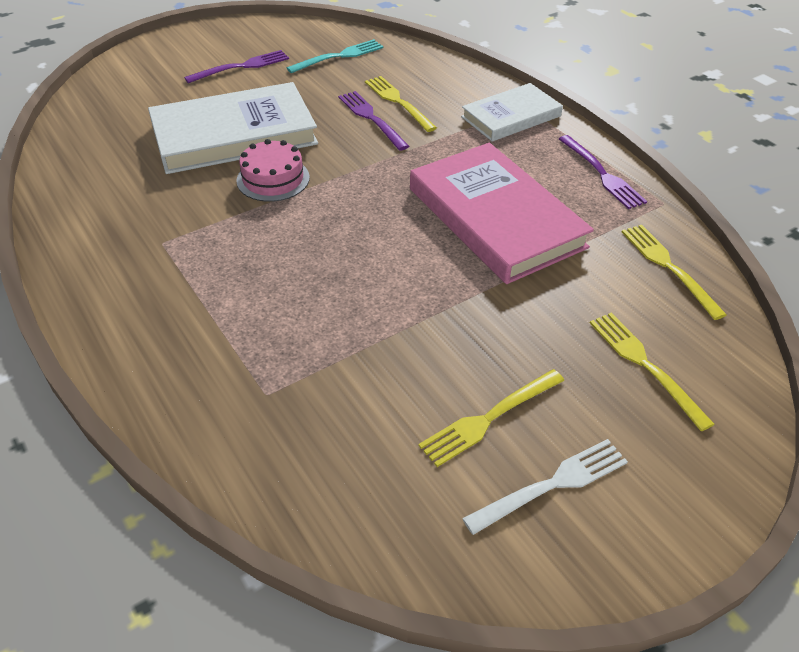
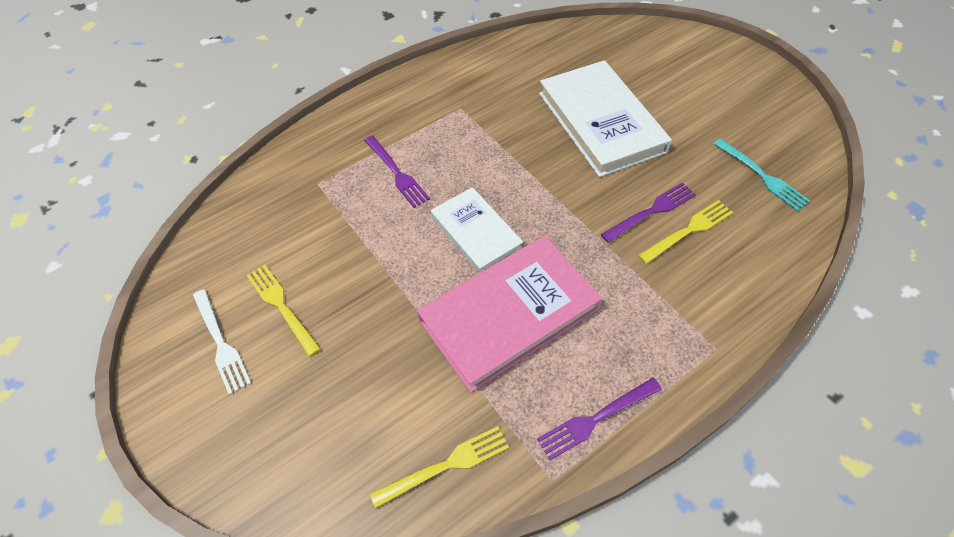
camera: 90 degrees right, 10 degrees up
(242, 66) = (713, 109): purple fork -> purple fork (397, 173)
(273, 179) = (543, 155): pink cake -> none
(511, 116) = (689, 333): white book -> white book (476, 233)
(644, 365) = (322, 422): yellow fork -> none

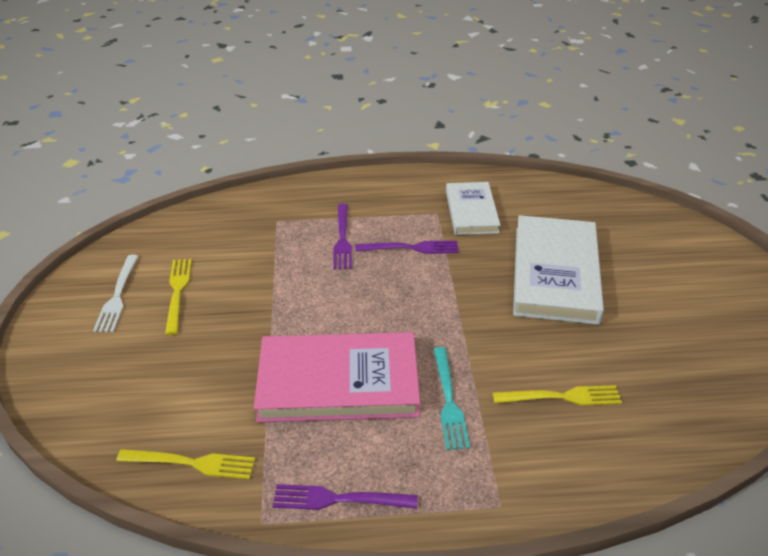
camera: 30 degrees right, 15 degrees down
(476, 233) = (366, 310): white book -> white book (471, 211)
(651, 211) = (539, 364): purple fork -> purple fork (412, 248)
(762, 176) = (684, 387): turquoise fork -> turquoise fork (449, 401)

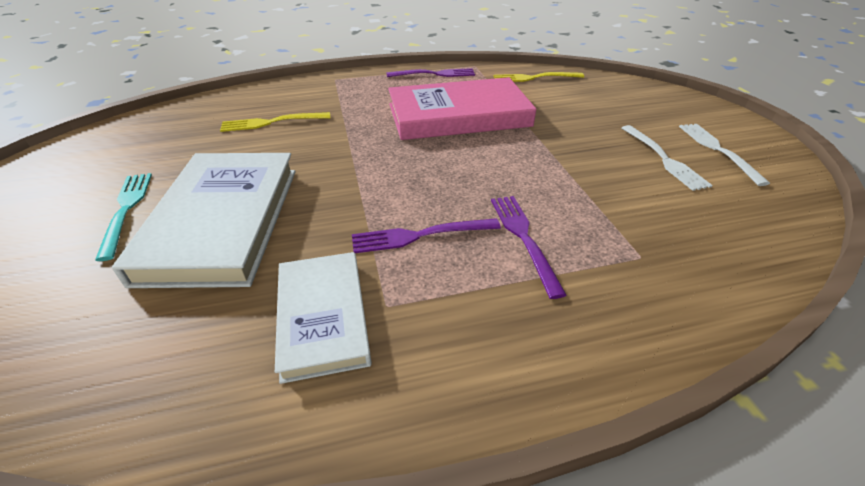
camera: 170 degrees right, 0 degrees up
(177, 292) = (664, 159): yellow fork -> white fork
(449, 401) = (366, 113): turquoise fork -> turquoise fork (126, 209)

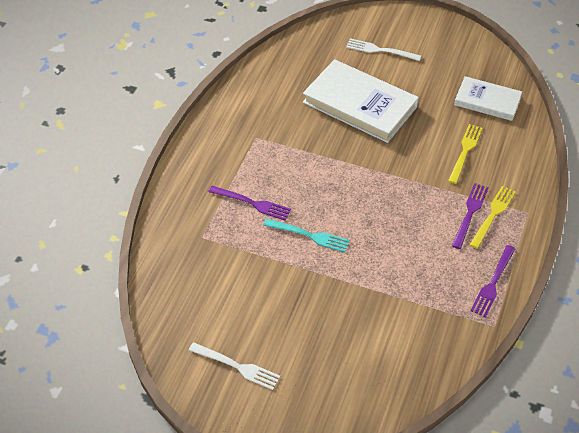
camera: 125 degrees right, 10 degrees up
(126, 209) = (399, 75): turquoise fork -> turquoise fork (310, 235)
(323, 316) = (267, 117): white book -> white book (487, 101)
(419, 236) = (288, 167): purple fork -> purple fork (470, 213)
(458, 115) = (401, 254): pink book -> none
(534, 78) = (433, 351): yellow fork -> yellow fork (493, 214)
(664, 159) = (255, 324): white fork -> white fork (380, 50)

